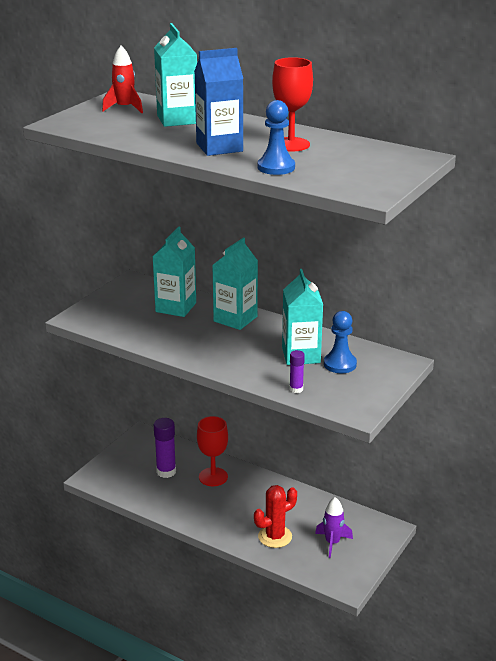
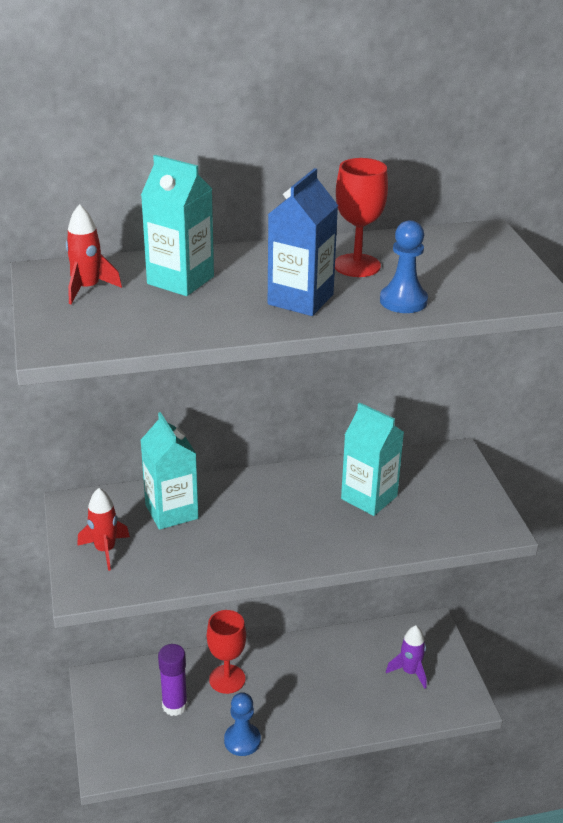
camera: 45 degrees left, 5 degrees up
(114, 307) = (105, 550): none -> red rocket
(235, 319) = (251, 491): turquoise carton -> none
(275, 536) = (358, 701): red cactus -> none
(296, 389) = (420, 537): purple glue stick -> none
(340, 364) = (414, 487): blue pawn -> blue pawn (242, 740)

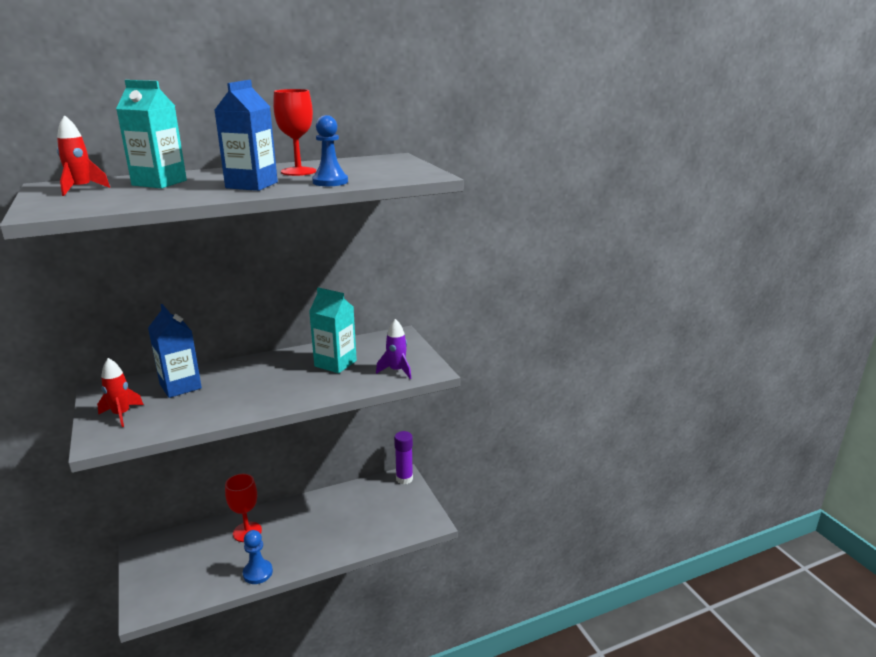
camera: 10 degrees left, 10 degrees down
(171, 512) = (180, 386): turquoise carton -> blue carton
(174, 705) = (204, 556): purple glue stick -> purple glue stick (404, 479)
(410, 672) = (388, 508): purple rocket -> purple rocket (396, 371)

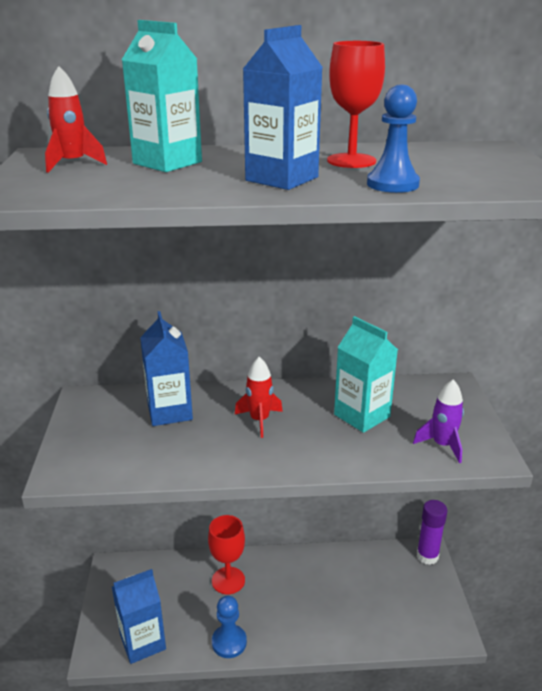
camera: 20 degrees right, 5 degrees up
(121, 415) = (95, 439): red rocket -> red rocket (259, 420)
(182, 592) = (143, 642): none -> blue carton

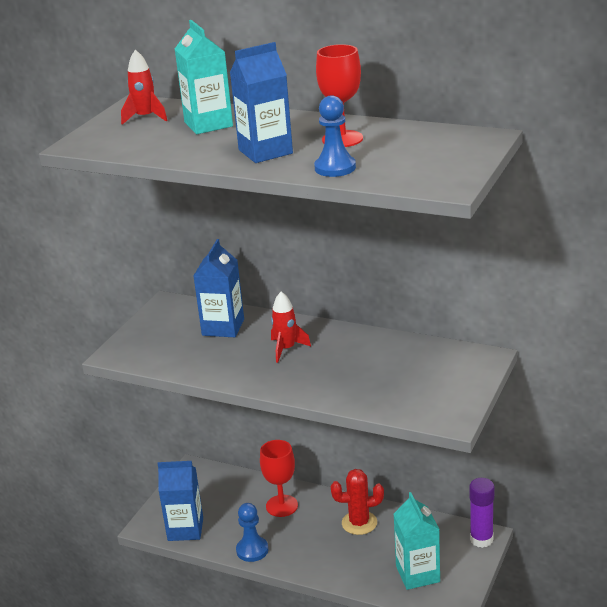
camera: 30 degrees right, 0 degrees up
(313, 575) = (359, 523): none -> red cactus
(362, 415) = (373, 364): turquoise carton -> turquoise carton (417, 574)
(442, 445) = (417, 402): purple rocket -> none

